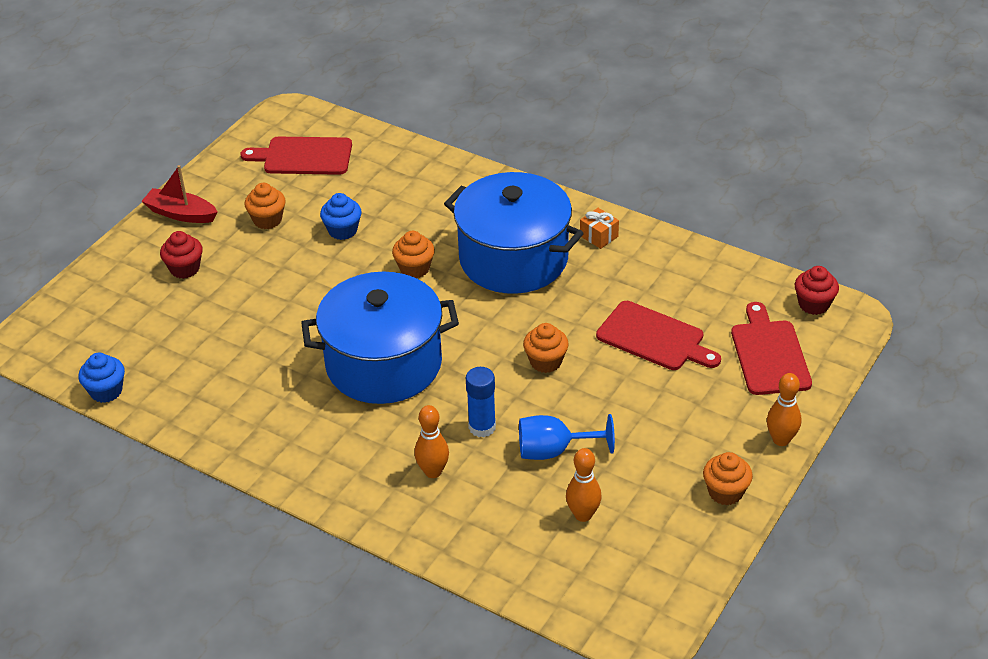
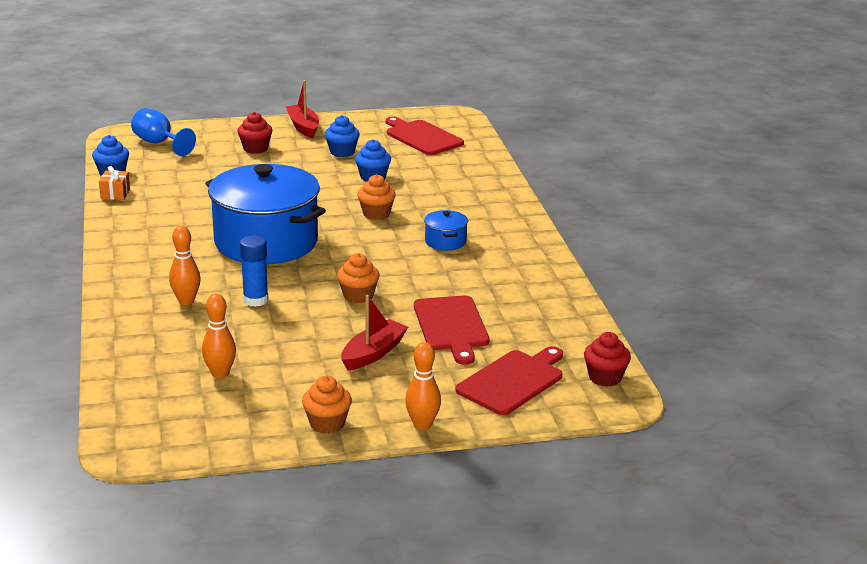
camera: 45 degrees right, 15 degrees down
(267, 220) = (342, 152): orange cupcake -> blue cupcake
(513, 259) = (445, 242): blue pot -> blue pot, size x0.40
(554, 451) = (270, 336): blue goblet -> blue goblet (159, 143)
(599, 236) = (525, 261): orange gift -> orange gift (115, 194)
(648, 406) = (373, 353): none -> red boat

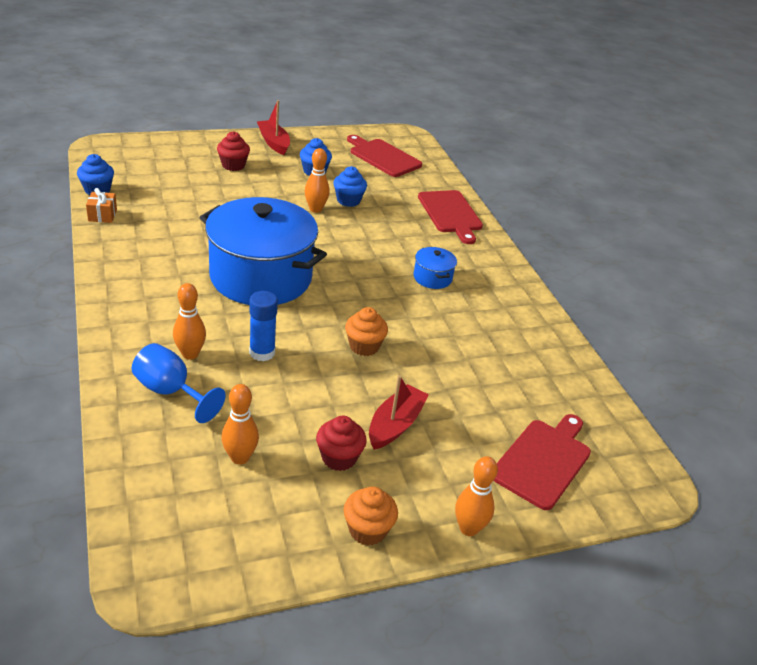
camera: 10 degrees left, 10 degrees up
(159, 143) = (140, 157): blue goblet -> blue goblet (171, 392)
(335, 185) = (315, 209): none -> orange bowling pin
(376, 214) = (360, 243): orange cupcake -> none
(451, 326) = (464, 386): red cutting board -> red cutting board (450, 214)
(605, 377) = (630, 453): red cupcake -> red cupcake (339, 458)

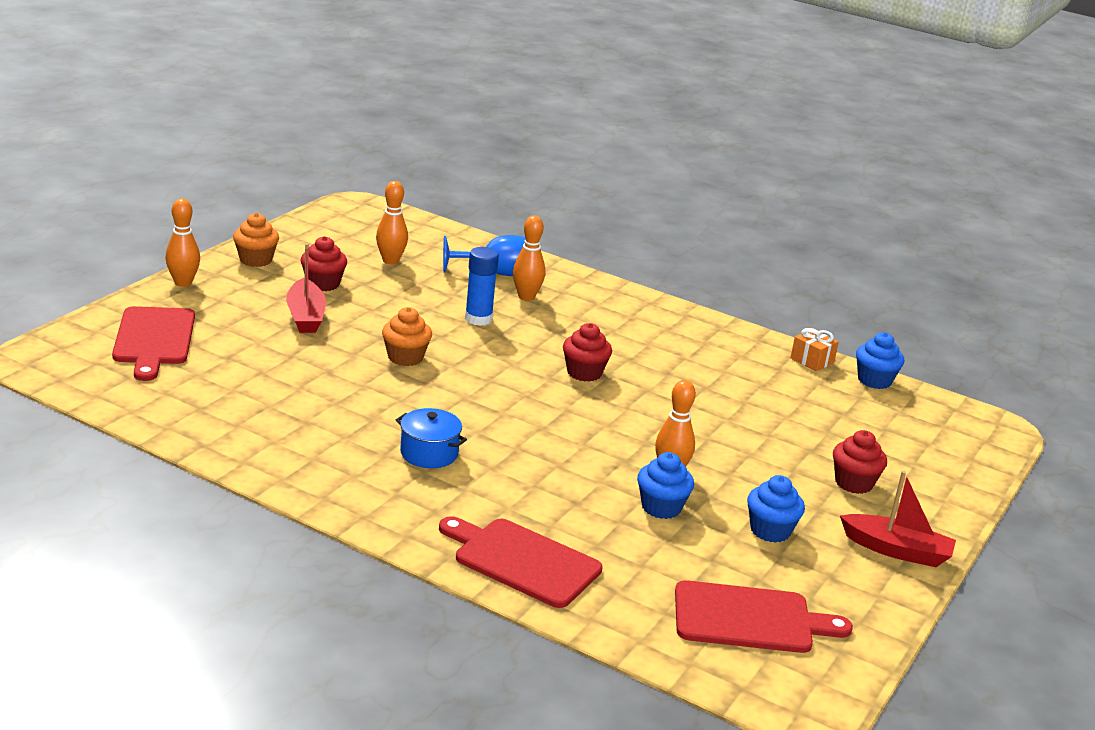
camera: 140 degrees right, 10 degrees down
(261, 277) = (584, 373): blue pot -> red cupcake

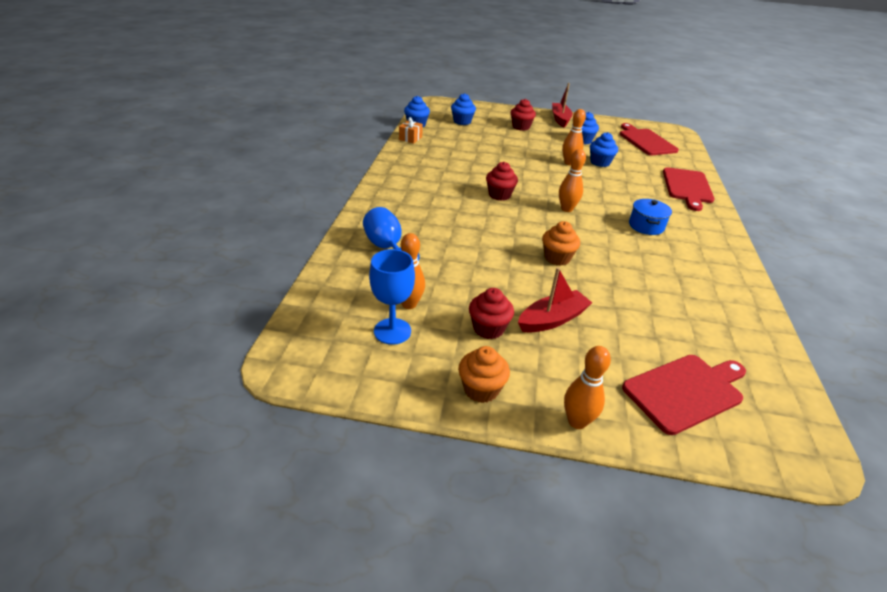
camera: 110 degrees left, 10 degrees up
(359, 246) = (392, 331): none -> blue goblet
(478, 319) = (470, 241): blue glue stick -> none
(526, 297) = (416, 229): orange bowling pin -> orange bowling pin (566, 209)
(887, 428) = (462, 121): none -> blue cupcake

